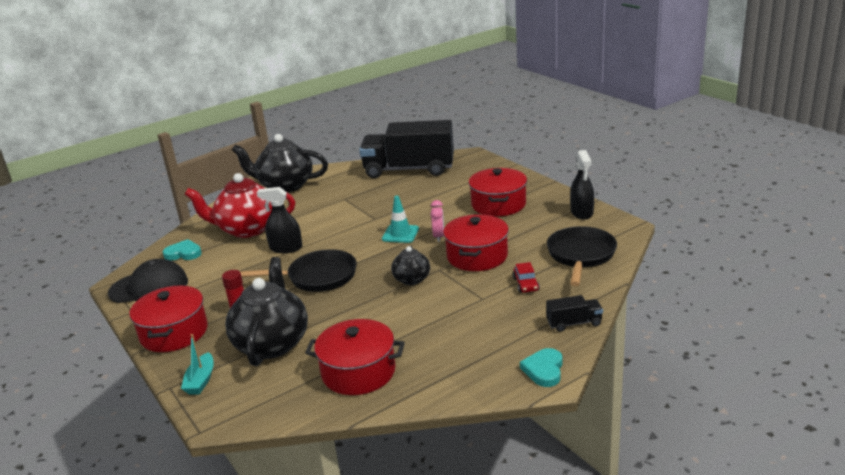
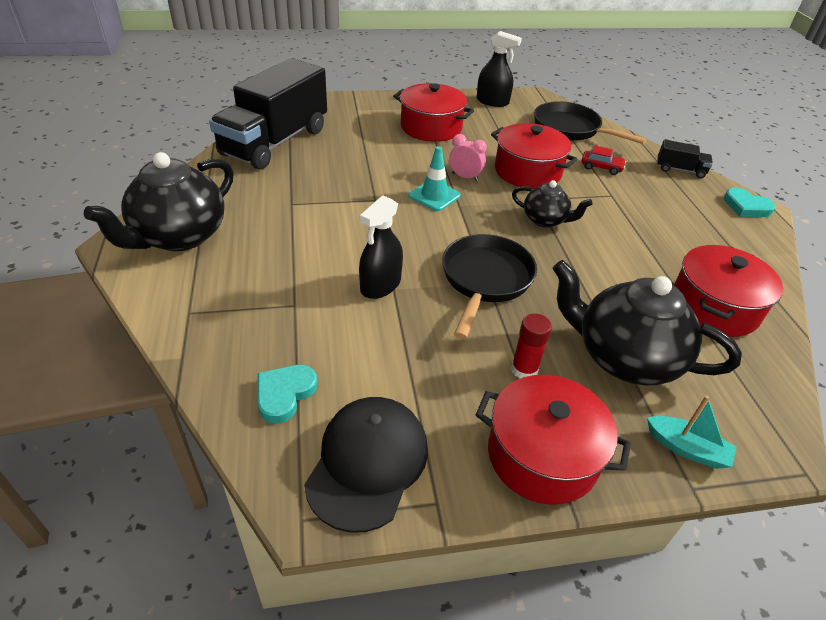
camera: 70 degrees left, 15 degrees up
(247, 229) = (279, 306): red teapot -> none
(574, 323) = (680, 170): black truck -> black truck turned 90 degrees clockwise

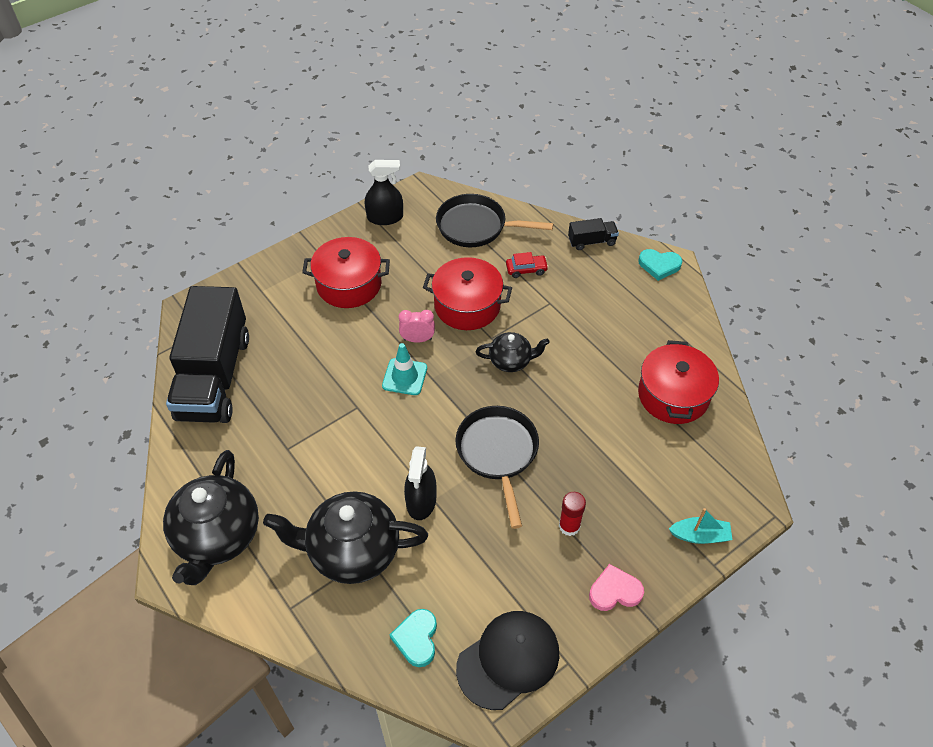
camera: 25 degrees left, 10 degrees up
(367, 463) = (508, 660): black cap -> black cap turned 60 degrees clockwise
(542, 455) = (614, 591): red pot -> pink heart
(624, 358) = (631, 478): black teapot -> black teapot (352, 551)

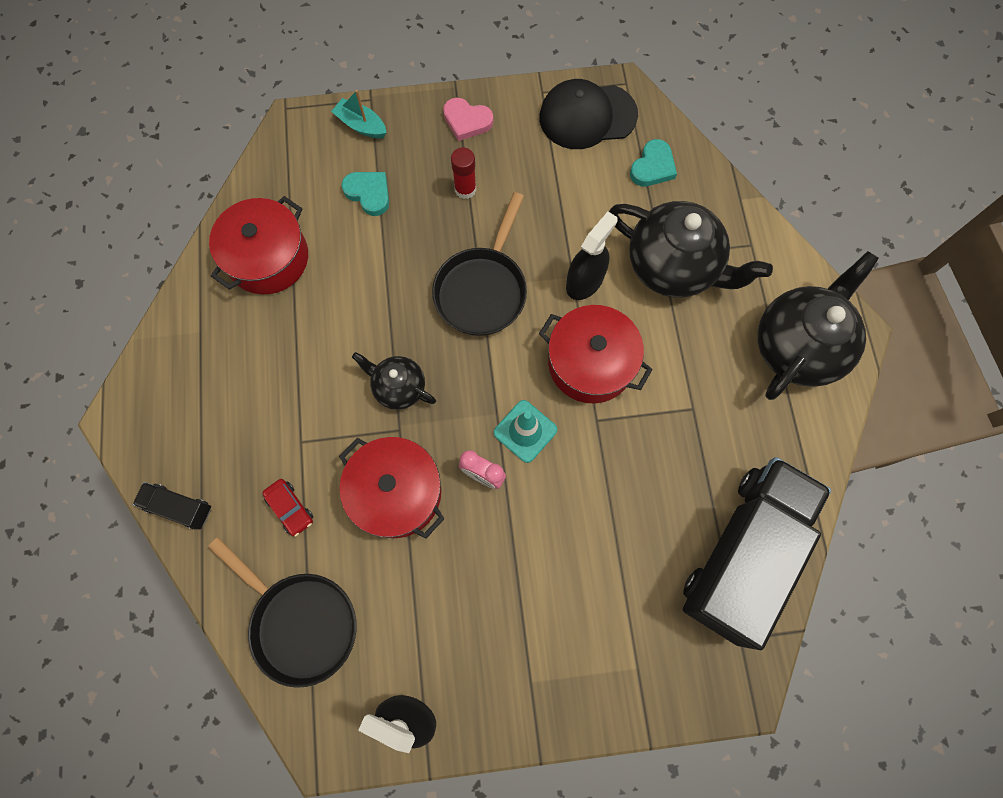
camera: 150 degrees left, 20 degrees up
(349, 284) = (520, 613): red pot -> red pot (590, 363)
(526, 269) = (290, 508): red car -> red car turned 150 degrees counterclockwise
(659, 265) = (135, 423): turquoise heart -> turquoise heart (369, 193)

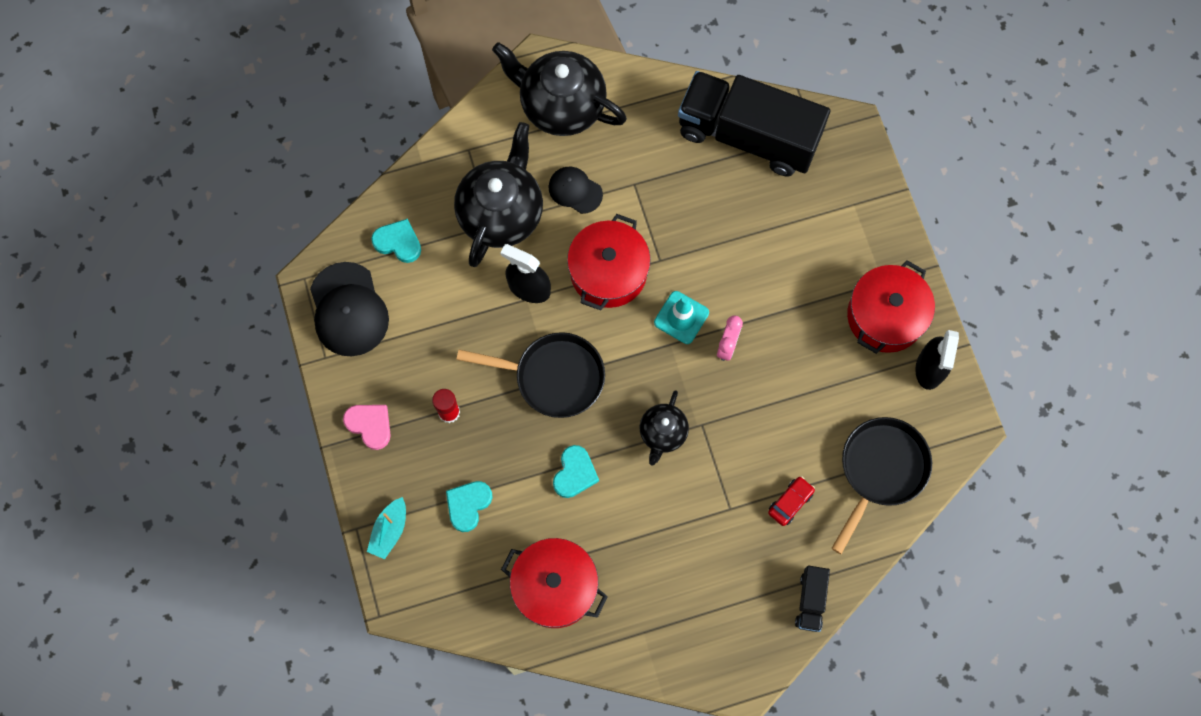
camera: 100 degrees left, 0 degrees up
(376, 294) = (574, 473): none -> turquoise heart
(396, 492) = (757, 415): red pot -> red pot (885, 316)
(467, 121) = (370, 425): pink heart -> pink heart turned 60 degrees counterclockwise
(692, 344) = (575, 190): none -> black cap

